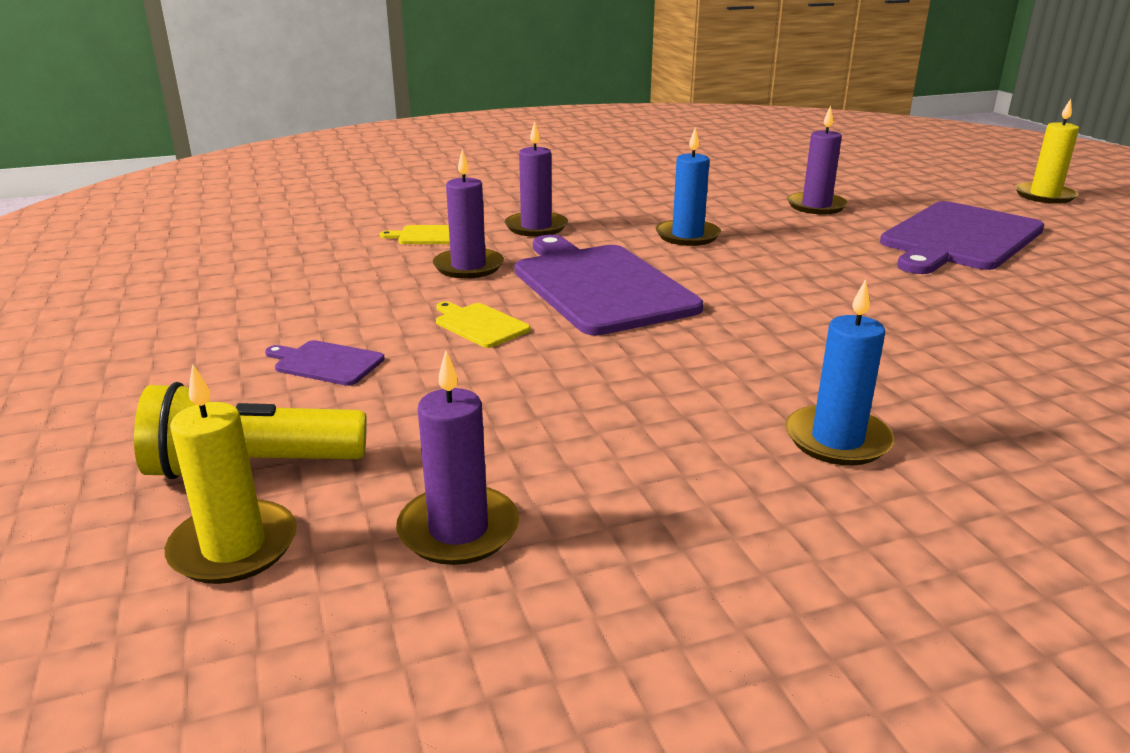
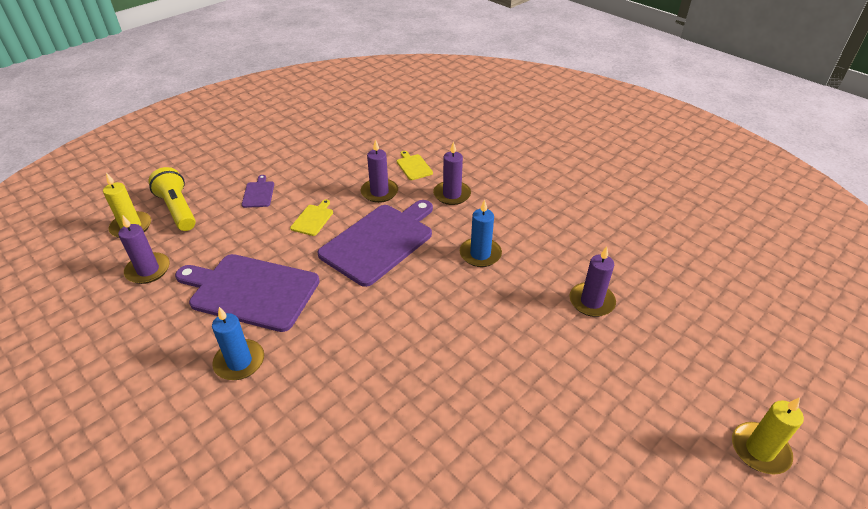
camera: 65 degrees right, 15 degrees up
(959, 238) = (577, 391): purple cutting board -> purple cutting board (250, 291)

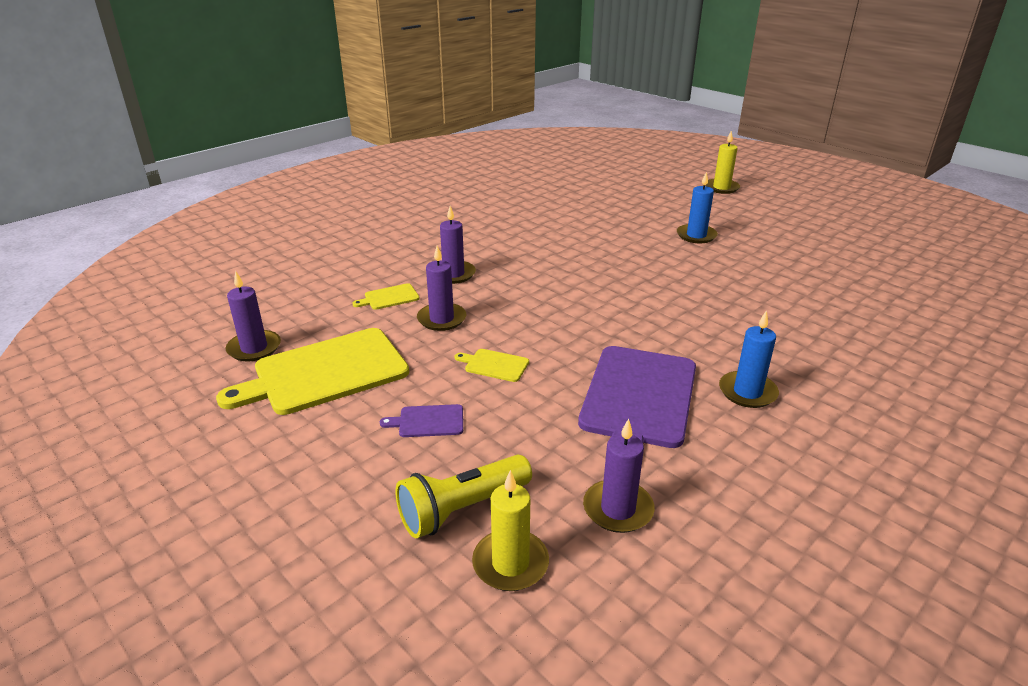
camera: 90 degrees left, 10 degrees down
(320, 151) = (325, 372): none -> yellow cutting board
(379, 241) = (538, 316): purple cutting board -> none
(480, 254) = (554, 261): blue candle -> blue candle (696, 236)
(591, 301) = (608, 220): purple candle -> purple candle (254, 348)

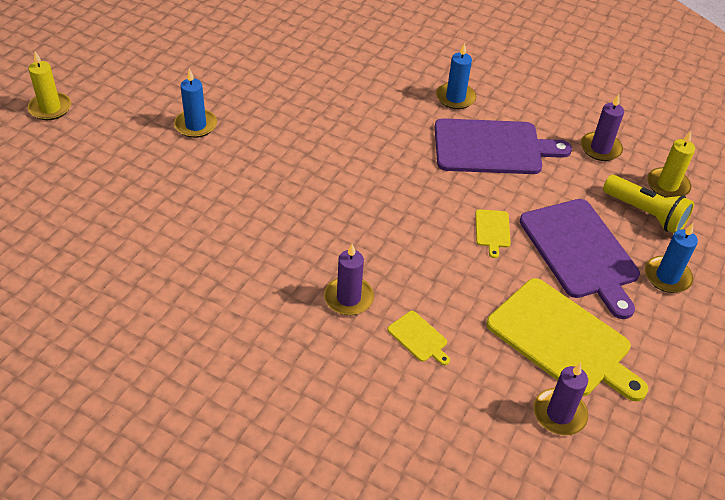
camera: 110 degrees left, 15 degrees up
(344, 486) = (667, 276): none -> blue candle
(428, 421) = (581, 252): purple cutting board -> purple cutting board, size x2.36
(441, 319) = (440, 283): purple candle -> none

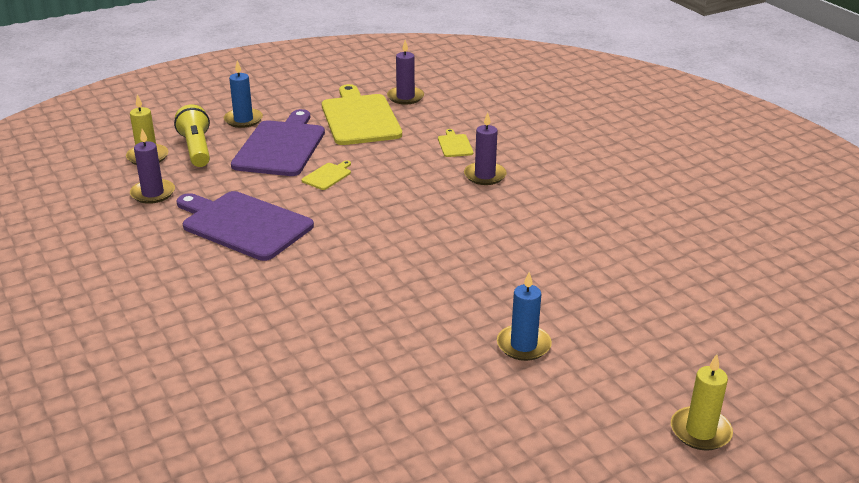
camera: 145 degrees left, 15 degrees down
(455, 98) = (213, 276): blue candle -> none

